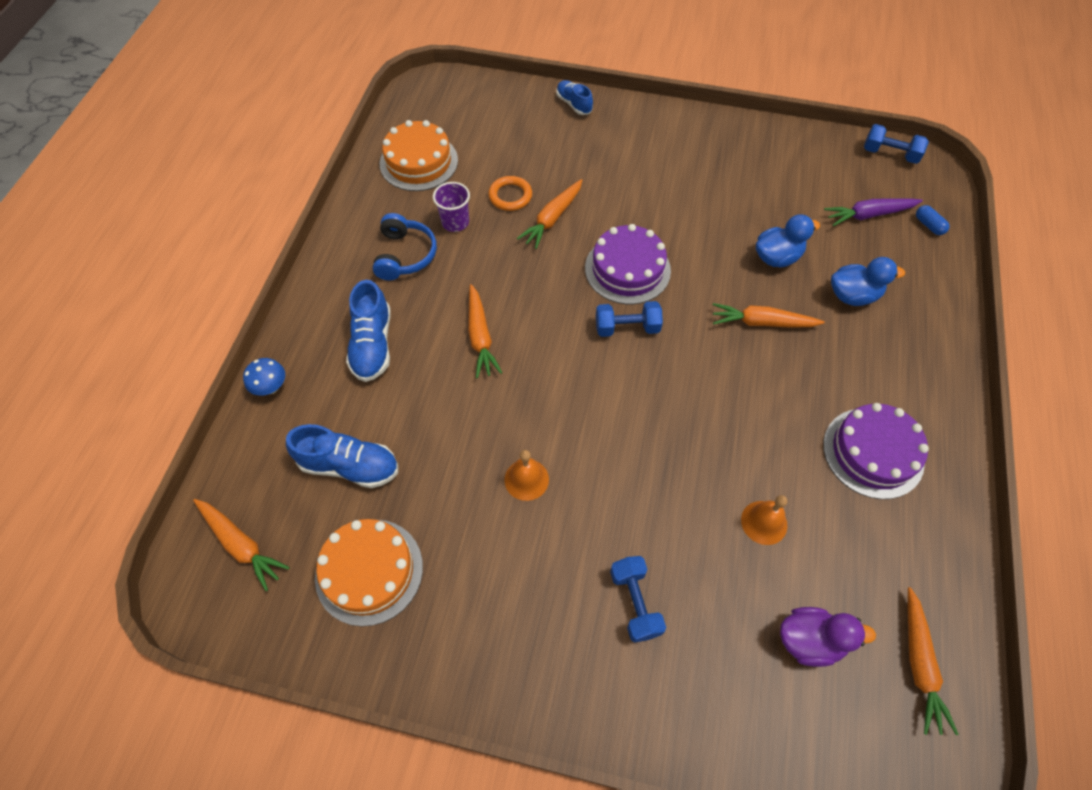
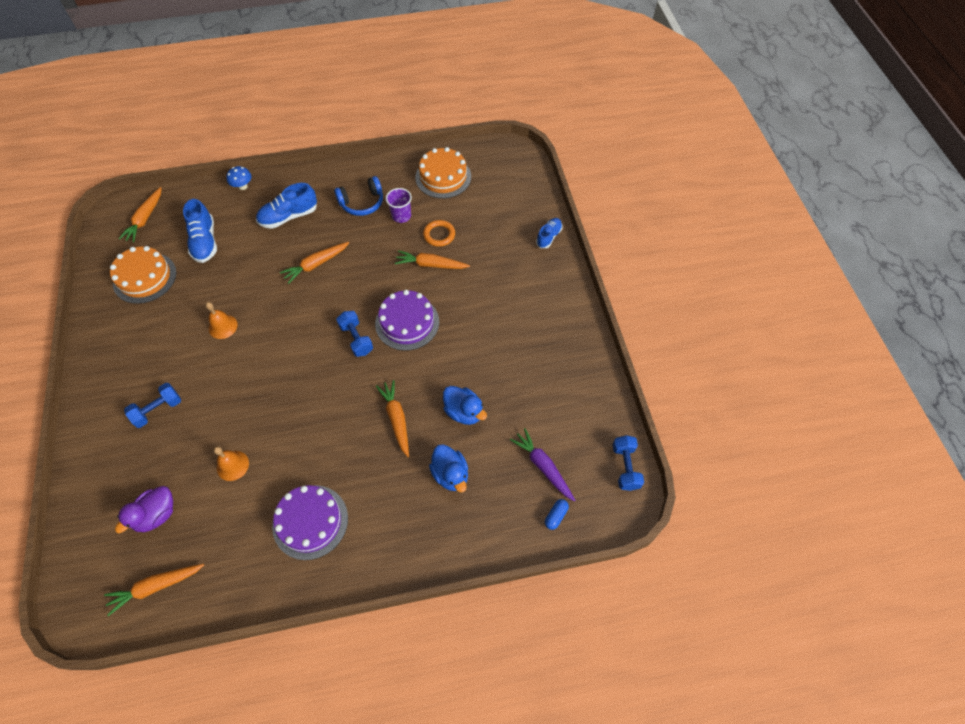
camera: 65 degrees right, 0 degrees up
(810, 640) = (157, 515): purple duck -> purple duck turned 60 degrees clockwise

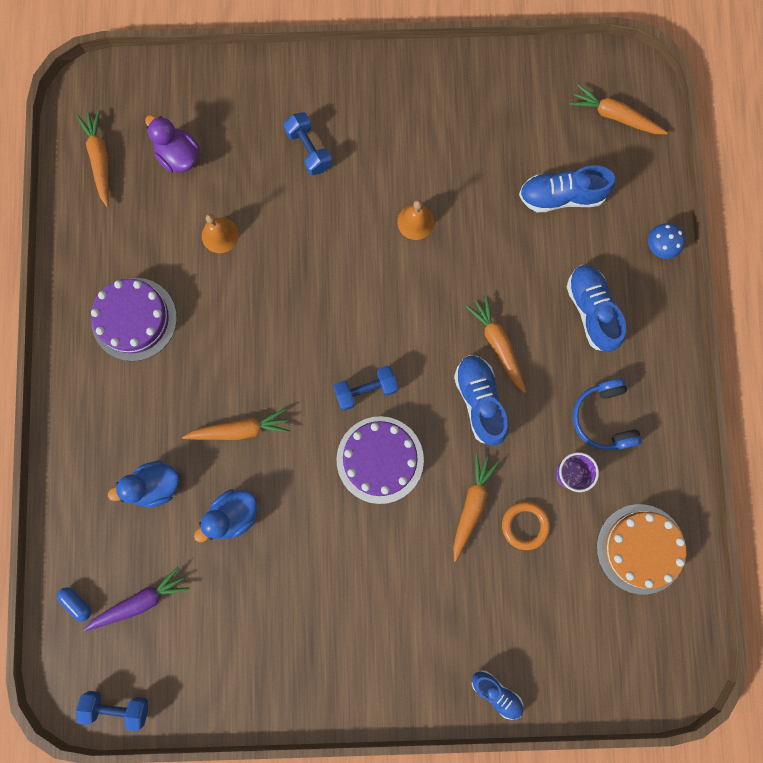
camera: 100 degrees right, 20 degrees up
(145, 277) = (511, 122): orange cake -> none
(358, 270) = (479, 401): none -> blue shoe

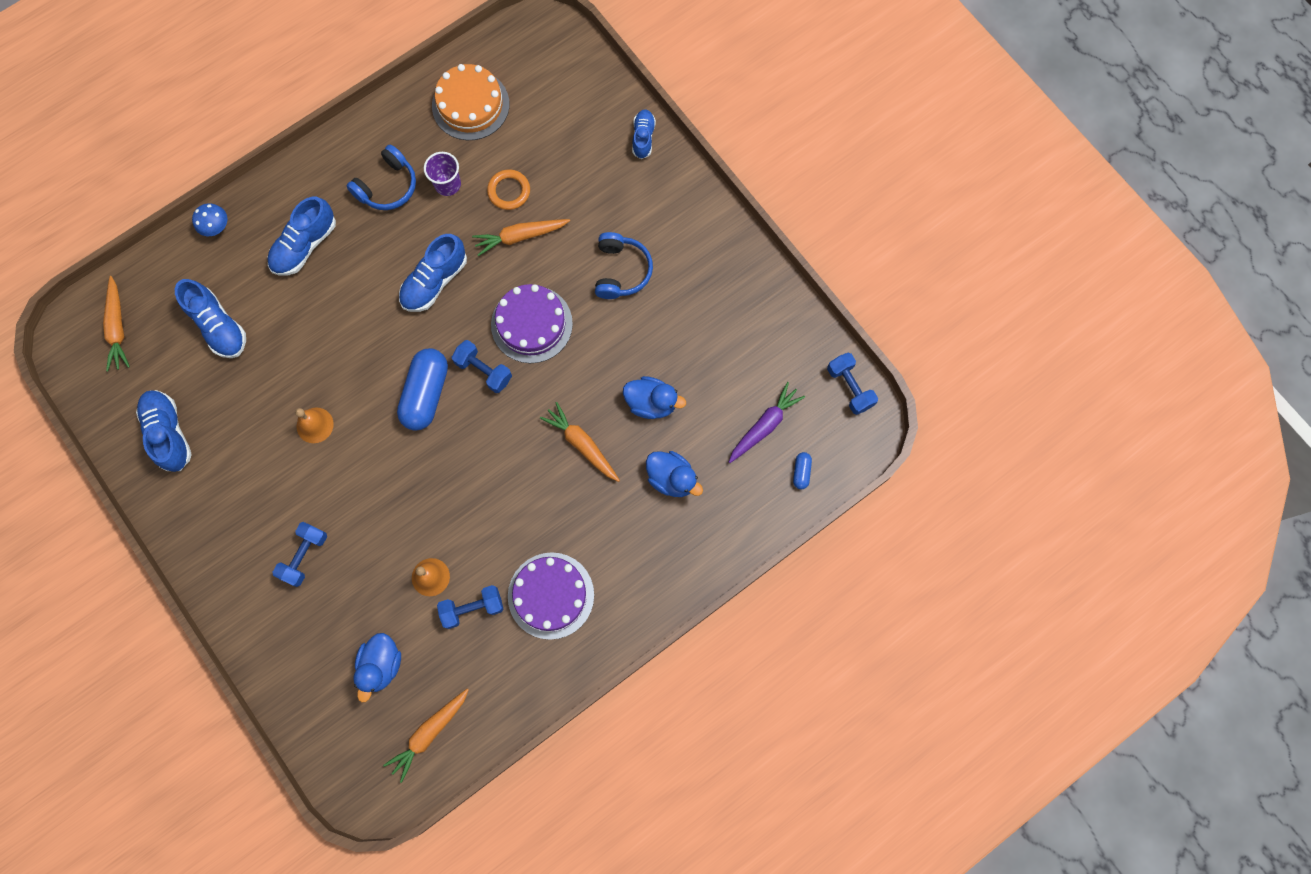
camera: 125 degrees left, 5 degrees down
(140, 601) = (764, 425): purple carrot -> purple carrot turned 105 degrees clockwise
(170, 251) = (472, 608): none -> blue dumbbell
(178, 156) = (381, 665): purple duck -> blue duck
(374, 575) = (621, 271): none -> blue headphones
(379, 328) = (426, 394): none -> blue capsule
(489, 105) = (169, 433): none -> blue shoe
(497, 344) = (379, 296): orange carrot -> none

